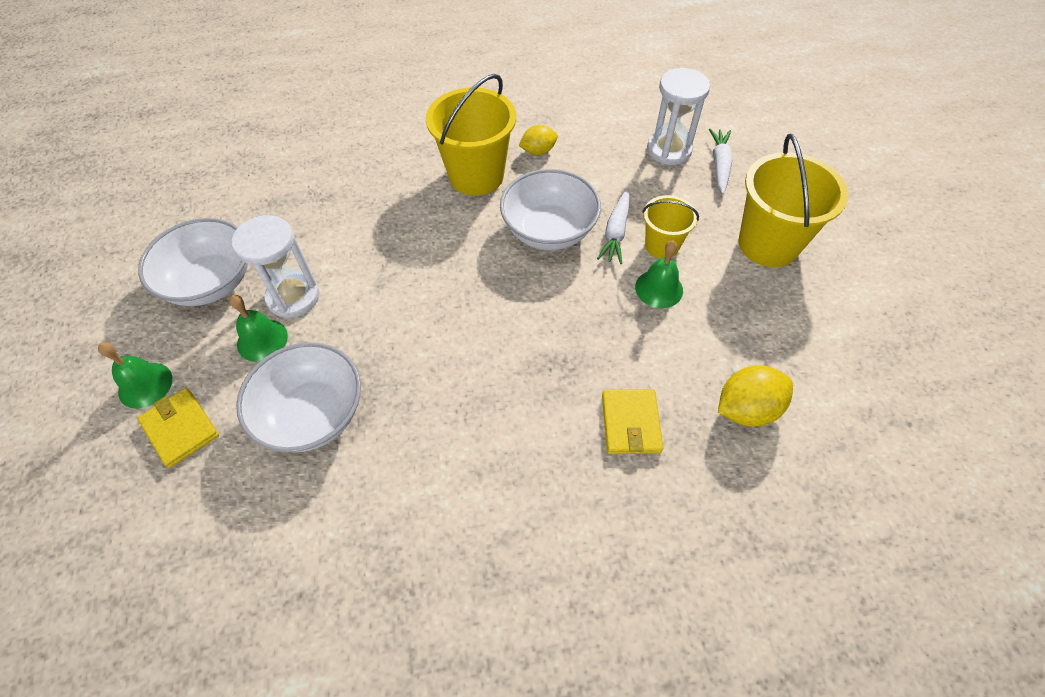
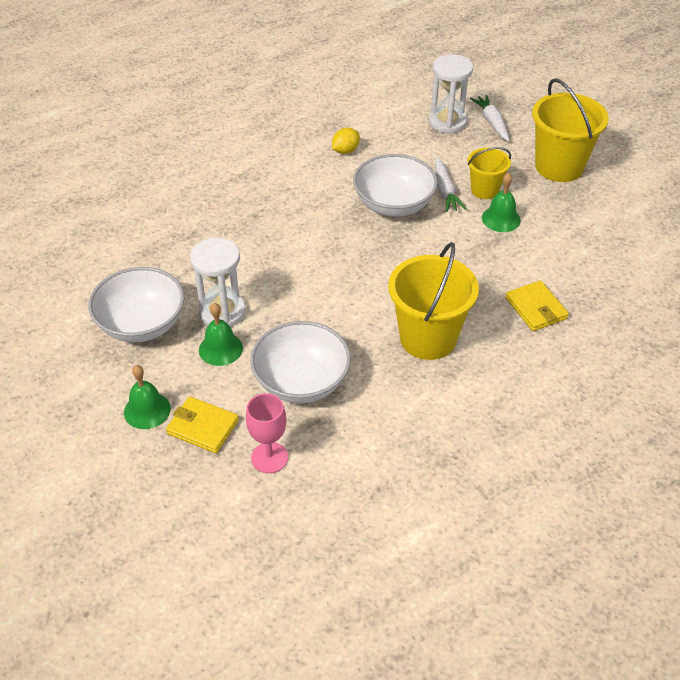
camera: 25 degrees left, 10 degrees down
(216, 498) = (269, 457): none -> pink goblet
(476, 176) = (308, 183): yellow bucket -> yellow bucket (428, 338)
(746, 409) = (606, 274): yellow lemon -> none

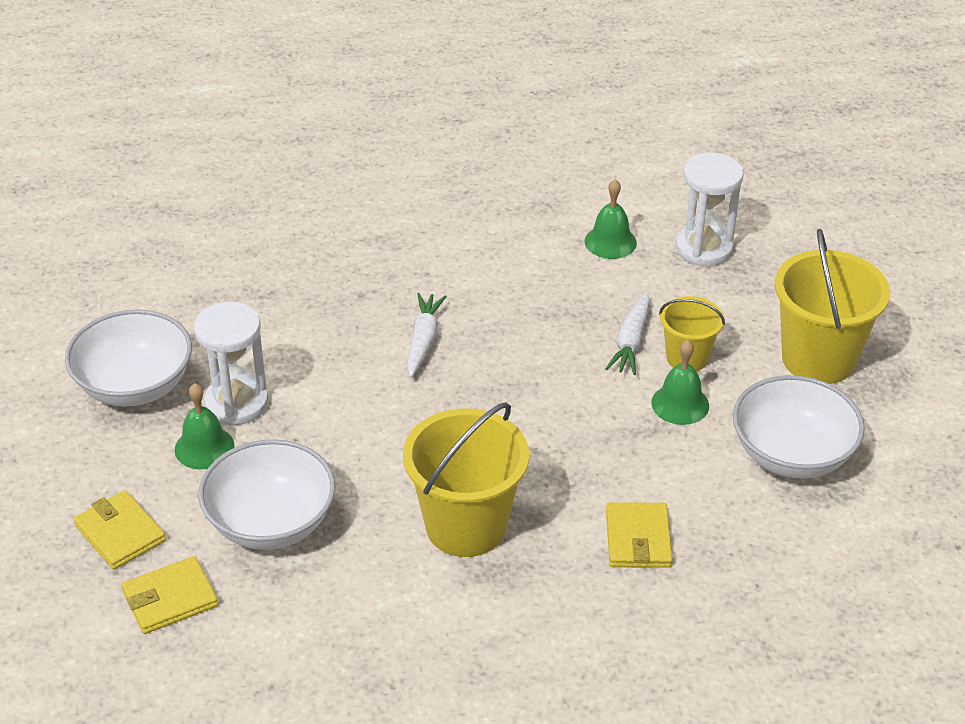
camera: 25 degrees right, 5 degrees down
(147, 410) = (72, 490): green bell -> green bell (610, 242)
(269, 457) = (170, 599): pink goblet -> yellow wallet
(345, 151) = (536, 246): yellow lemon -> none
(394, 204) = (548, 338): white bowl -> white bowl (792, 454)
(492, 122) = (767, 267): white carrot -> white carrot (423, 340)

